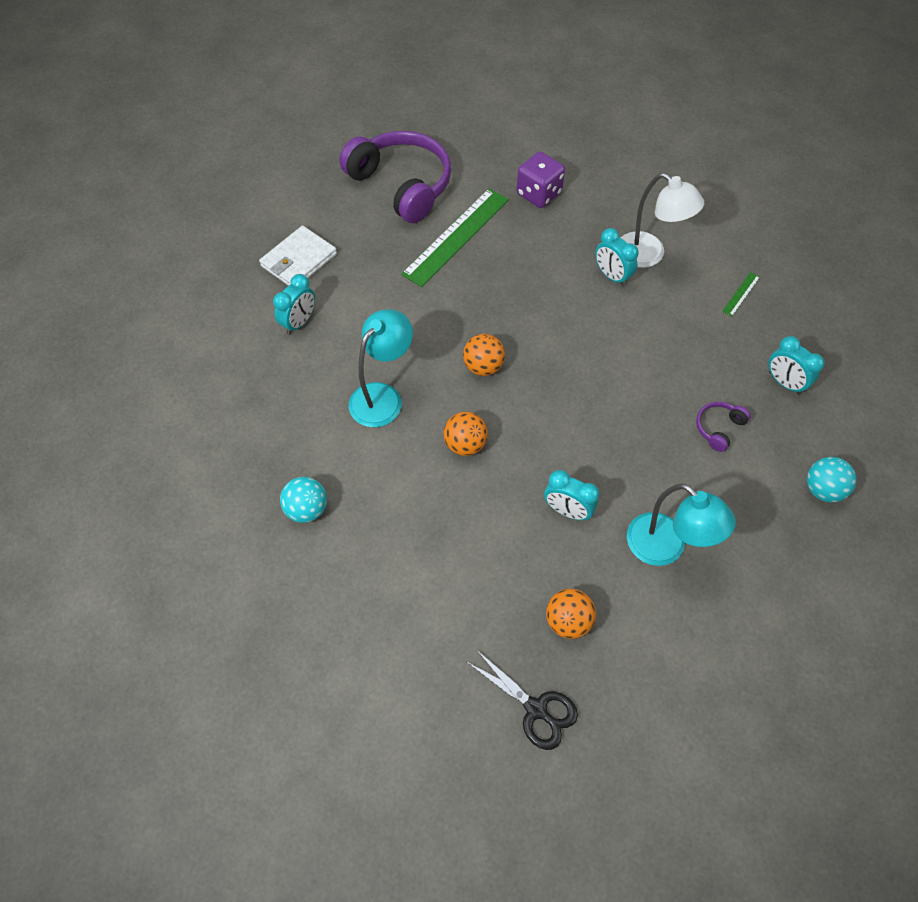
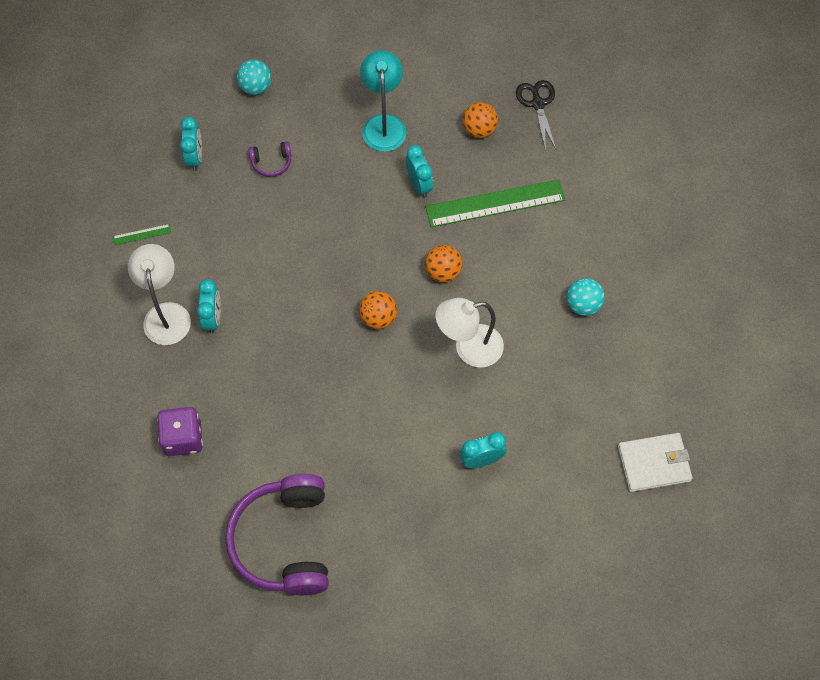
camera: 140 degrees left, 5 degrees up
(299, 260) = (436, 525): white wallet -> white wallet (654, 463)
(383, 396) = (469, 348): turquoise lamp -> white lamp
(456, 236) = (290, 448): green ruler -> green ruler (495, 203)

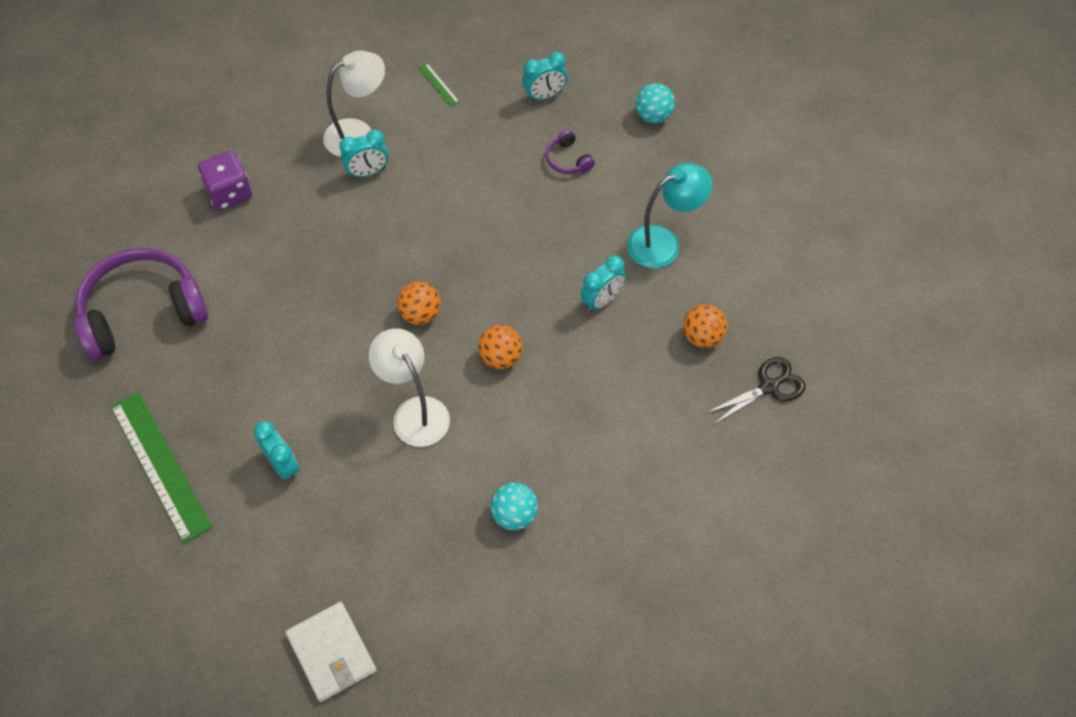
camera: 70 degrees right, 5 degrees down
(495, 203) = (611, 382): green ruler -> green ruler (160, 465)

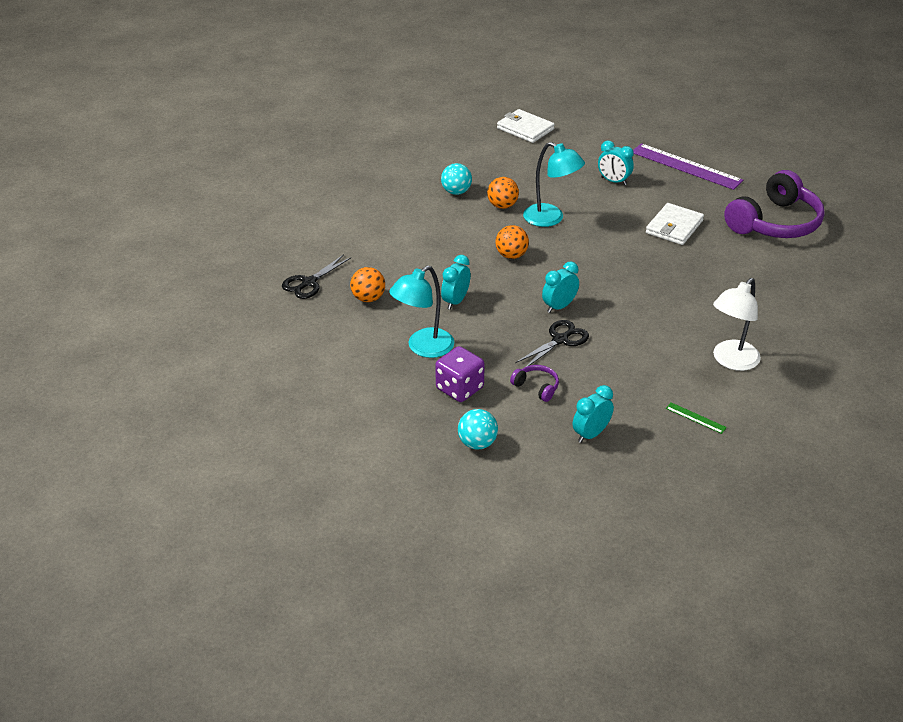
camera: 160 degrees right, 20 degrees down
(160, 465) = (686, 166): green ruler -> purple ruler
(229, 193) = (791, 297): purple dice -> purple dice (459, 388)
(270, 345) = (674, 227): none -> white wallet
(367, 172) = (698, 336): turquoise clock -> turquoise clock (559, 307)
(414, 412) = (551, 219): white lamp -> turquoise lamp
(420, 314) = (585, 264): orange ball -> orange ball (502, 206)
(512, 210) = (560, 340): none -> black scissors

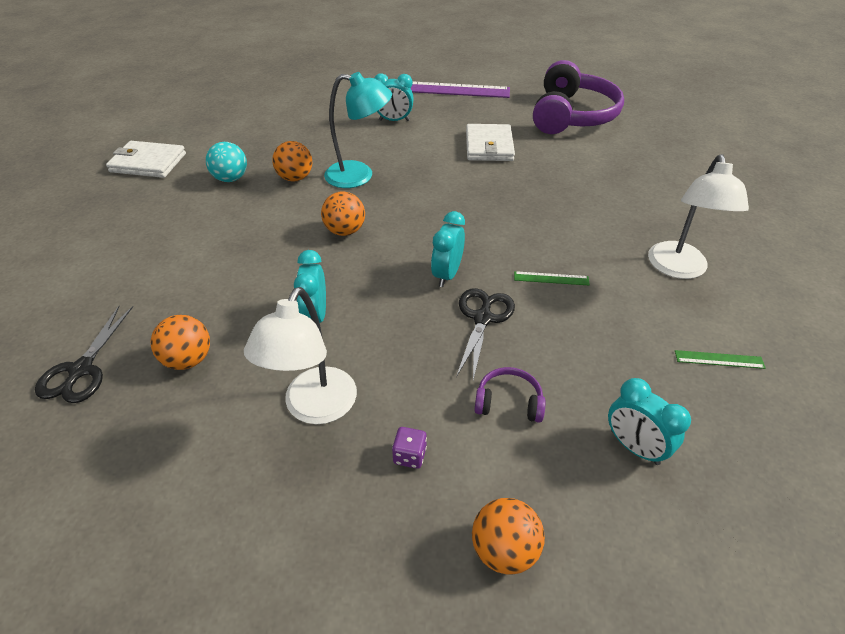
camera: 30 degrees left, 5 degrees up
(423, 348) = (314, 408): turquoise lamp -> white lamp
(459, 388) = (409, 455): purple dice -> purple dice, size x0.49
(477, 443) = (504, 550): turquoise ball -> orange ball
(525, 129) = (267, 96): white wallet -> white wallet (148, 163)
(591, 434) = (634, 447): turquoise clock -> turquoise clock turned 60 degrees counterclockwise
(629, 334) = (551, 278): none -> green ruler

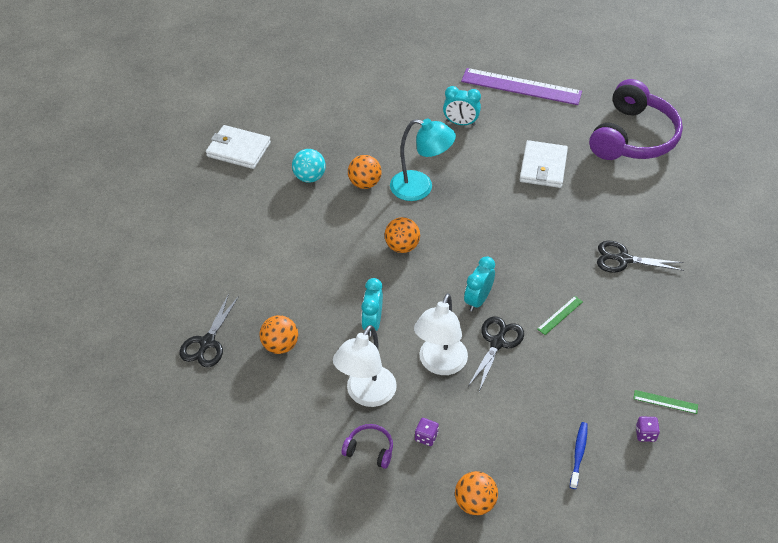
camera: 10 degrees right, 5 degrees up
(508, 402) = (501, 410): purple headphones -> purple headphones (369, 450)
(551, 278) = (560, 315): green ruler -> green ruler turned 60 degrees counterclockwise
(603, 215) = (623, 259): none -> black scissors
(634, 447) = (578, 454): turquoise clock -> blue toothbrush
(678, 269) = (667, 321): white lamp -> white lamp (440, 364)
(712, 404) = (645, 434): none -> purple dice

